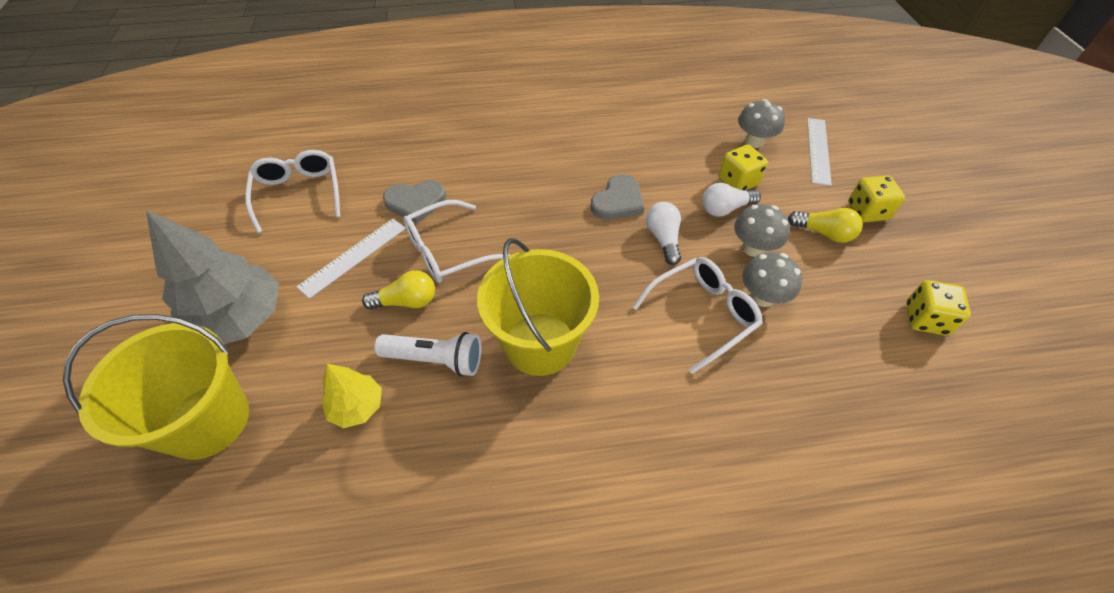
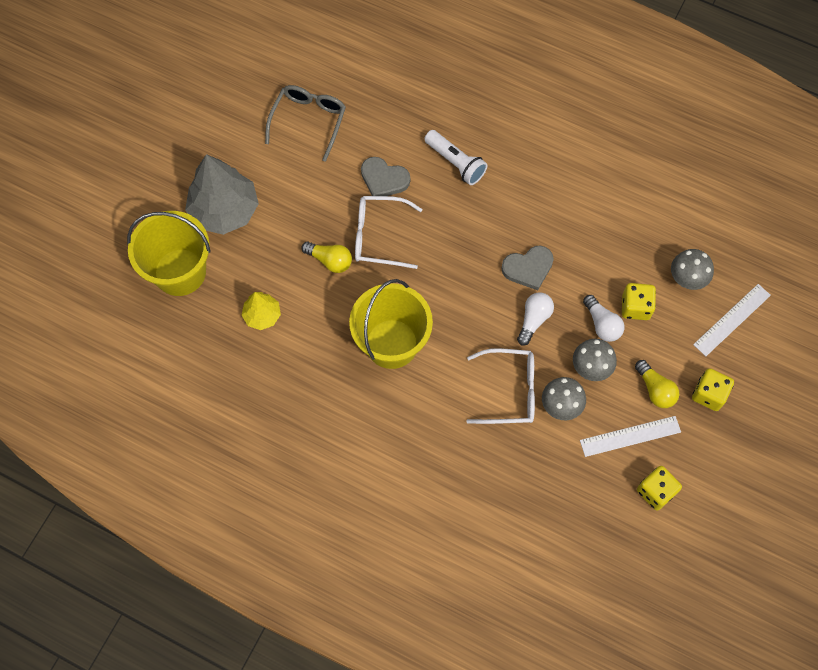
camera: 35 degrees right, 15 degrees up
(299, 194) = (308, 121): white glasses -> grey glasses
(353, 256) = (316, 202): white ruler -> white ruler (630, 436)
(435, 359) = (323, 313): white flashlight -> white flashlight (456, 163)
(725, 209) = (602, 324): white light bulb -> white light bulb turned 135 degrees counterclockwise

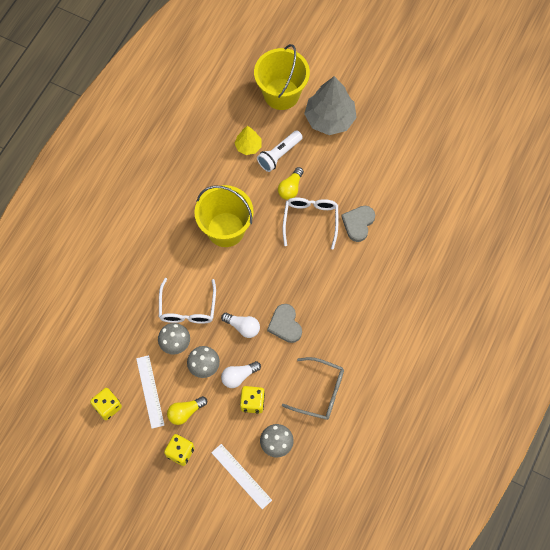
camera: 90 degrees right, 0 degrees up
(308, 121) = (406, 171): grey glasses -> grey glasses (320, 392)
(456, 163) = (374, 274): white flashlight -> white flashlight (279, 155)

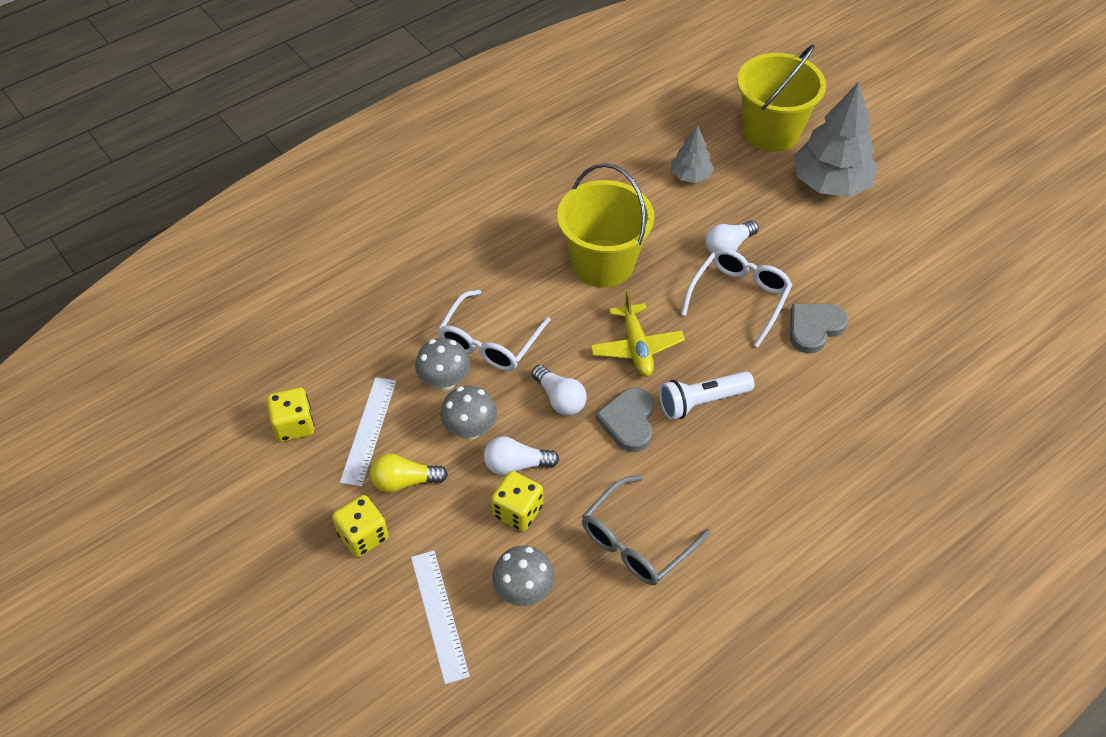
camera: 25 degrees right, 15 degrees down
(248, 146) = (690, 176): yellow tree -> grey tree
(269, 277) = (636, 347): none -> yellow plane
(279, 155) = (731, 201): white flashlight -> white flashlight (702, 402)
(290, 188) = (728, 246): yellow light bulb -> white light bulb
(320, 392) = (636, 541): grey glasses -> grey glasses turned 90 degrees clockwise

